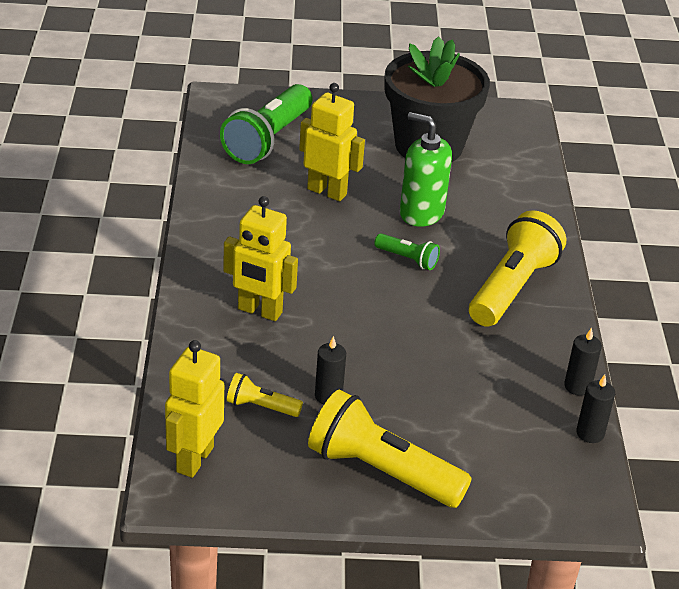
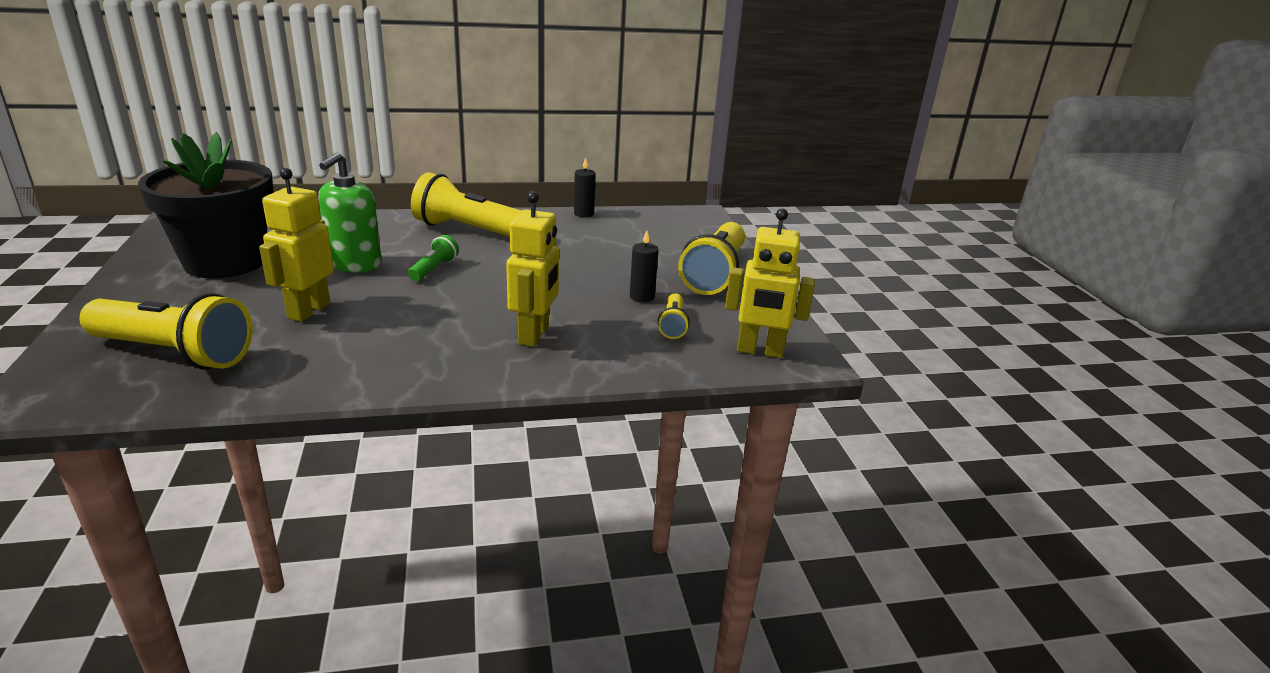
camera: 100 degrees left, 10 degrees down
(268, 139) = (174, 353): green flashlight -> yellow flashlight
(590, 433) = (630, 212): black candle -> none

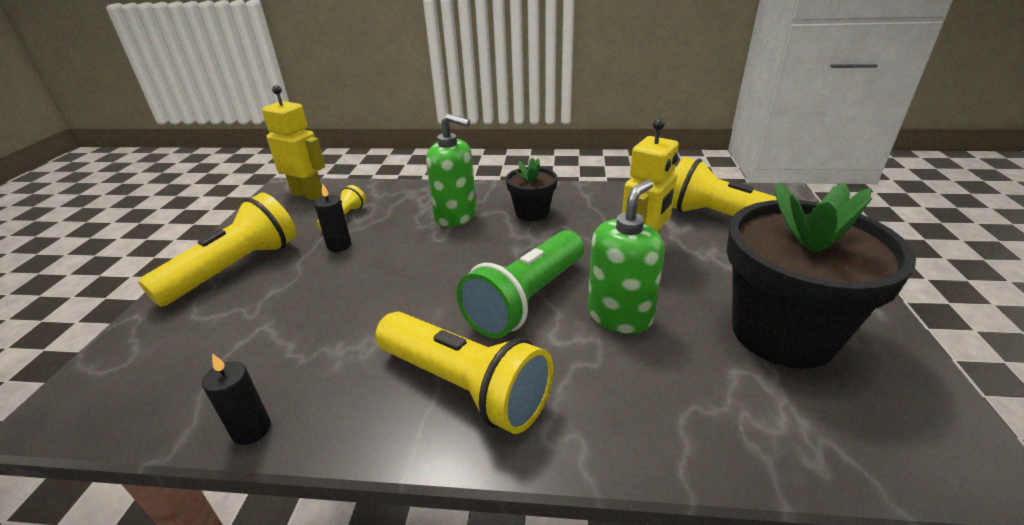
camera: 160 degrees left, 5 degrees up
(434, 269) = (526, 299): green flashlight -> green flashlight, size x2.08
(436, 346) = (532, 213): none -> black flower pot
(534, 335) = (456, 216): yellow robot -> green soap dispenser

